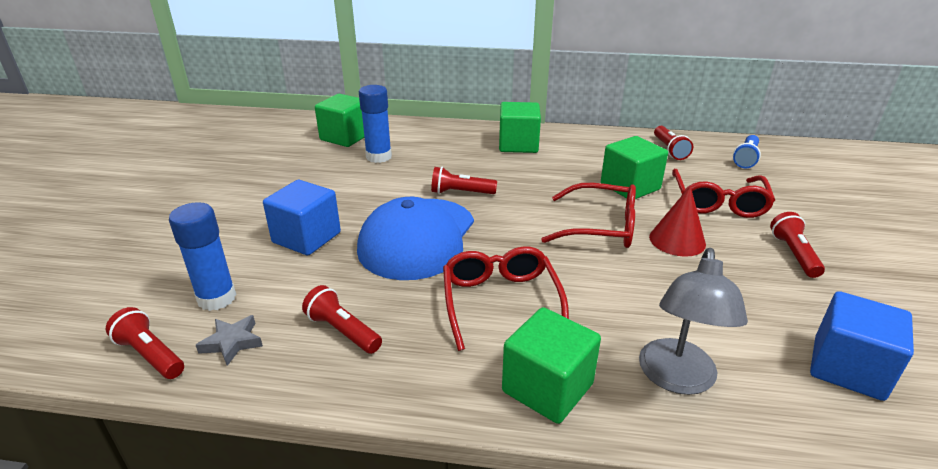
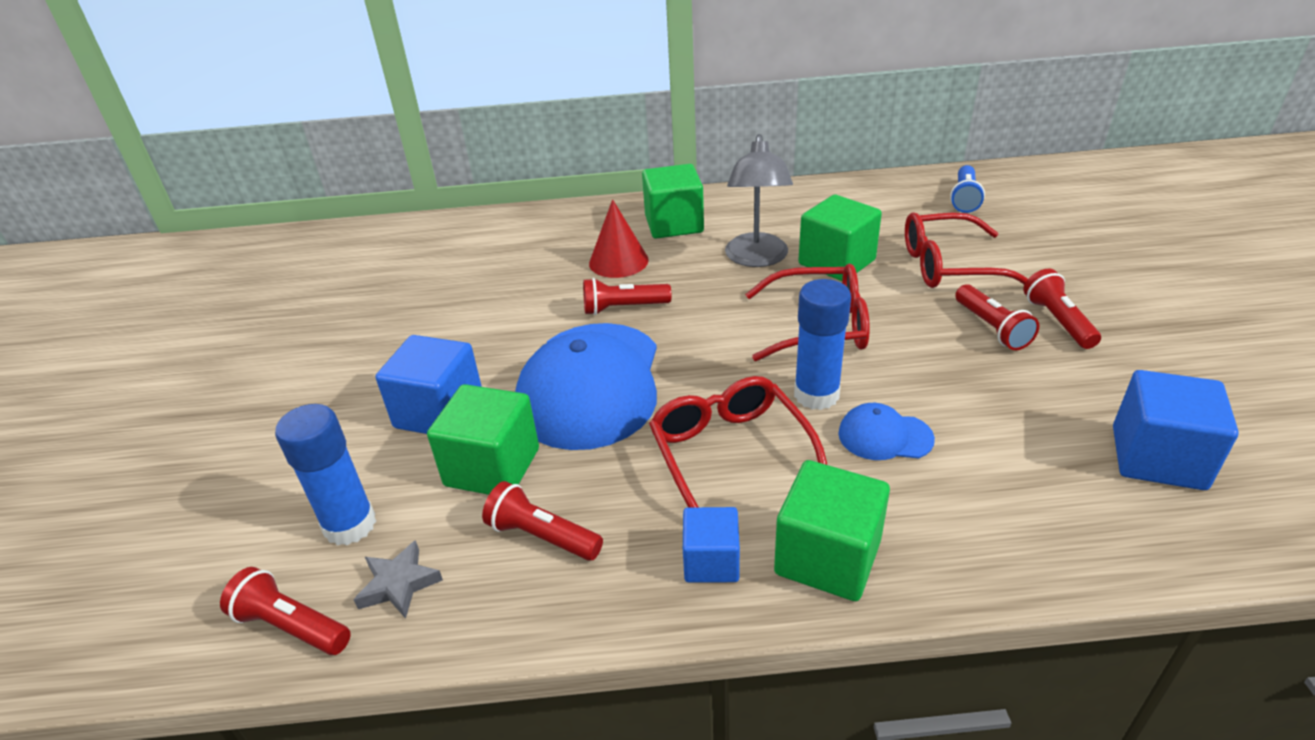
camera: 10 degrees left, 5 degrees up
(345, 137) = (433, 250): green cube -> green cube (492, 467)
(378, 157) = (492, 273): blue glue stick -> blue glue stick (816, 395)
(457, 373) = (711, 561): none -> blue cube
(624, 311) = (884, 436): none -> blue cap
(669, 150) = (869, 201): red flashlight -> red flashlight (992, 328)
(677, 240) = (917, 327): red cone -> red cone (618, 261)
(677, 379) = (974, 512): grey lamp -> grey lamp (757, 258)
(718, 202) = (950, 266): red glasses -> red glasses turned 90 degrees clockwise

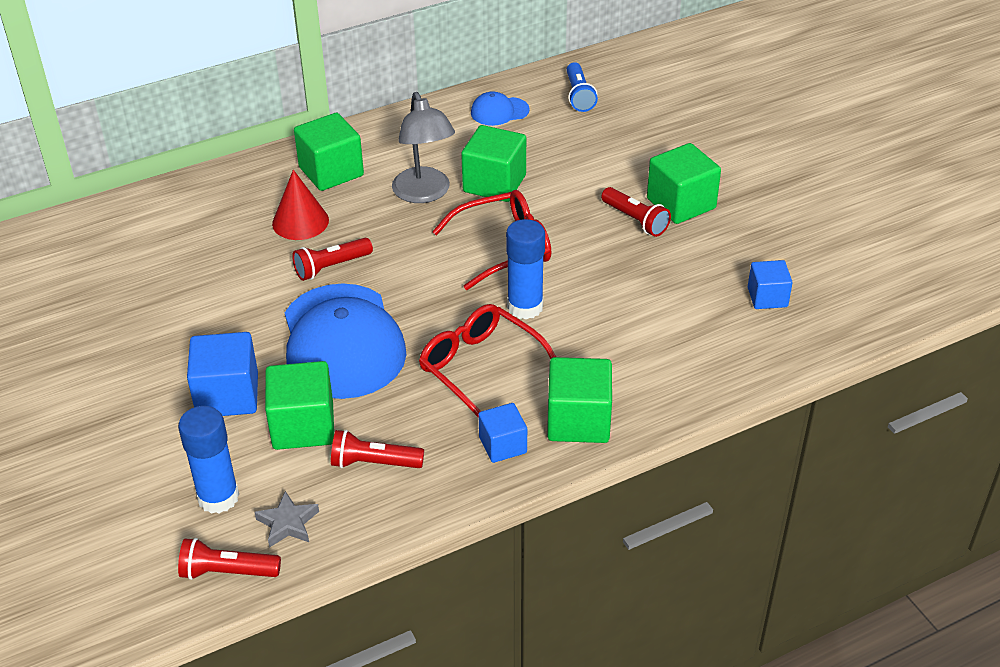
camera: 25 degrees left, 5 degrees up
(884, 436) = (586, 327): blue cap -> blue cap (499, 111)
(950, 266) = (587, 168): red glasses -> none
(1057, 321) = (681, 203): red flashlight -> green cube
(1157, 458) = (767, 297): blue cube -> blue cube, size x0.62

